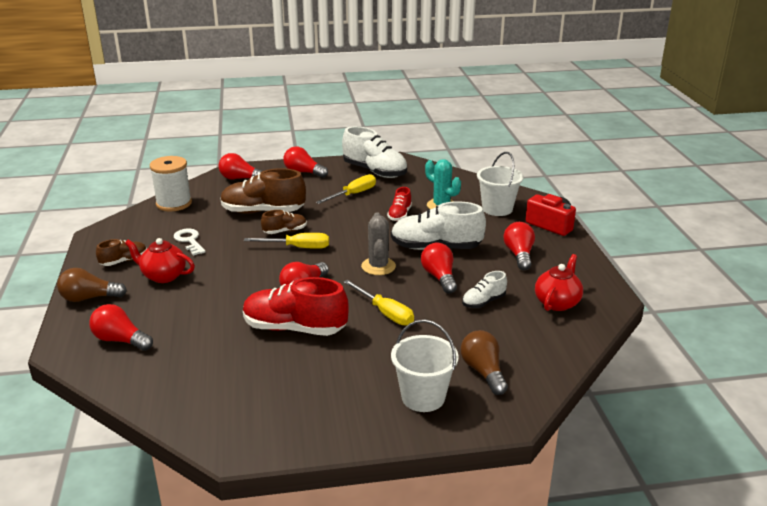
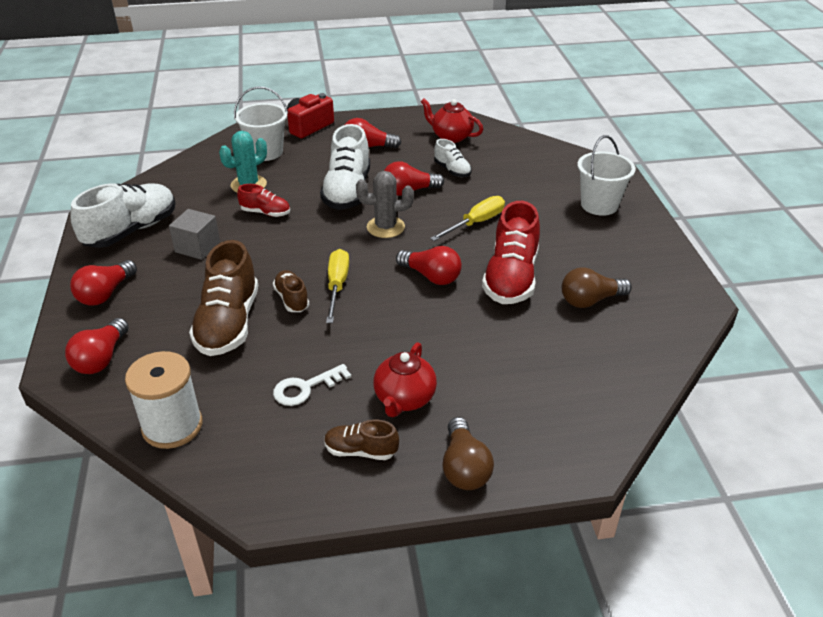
camera: 90 degrees left, 10 degrees up
(120, 340) = (556, 412): red light bulb -> none
(124, 261) = (360, 451): brown shoe -> brown shoe turned 45 degrees counterclockwise
(353, 194) = (197, 247): yellow screwdriver -> grey cube
(483, 372) = (558, 176): brown light bulb -> brown light bulb (590, 300)

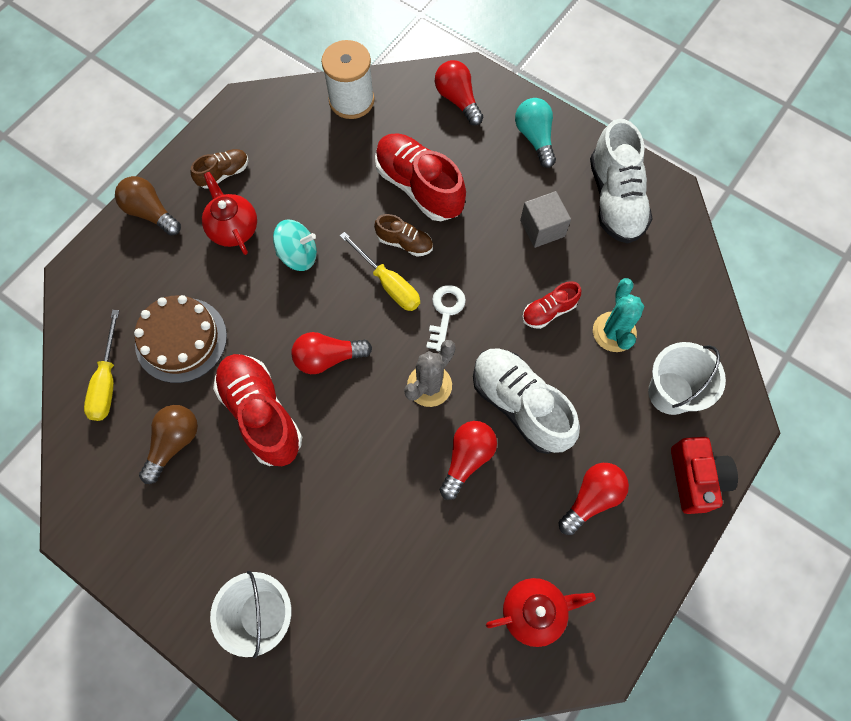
camera: 135 degrees right, 30 degrees up
(106, 294) = (535, 138): red light bulb -> turquoise light bulb
(228, 323) = (419, 187): brown shoe -> red shoe
(305, 388) = (305, 185): white key -> white key (445, 312)
(376, 344) = (298, 255): none -> turquoise spinning top
(452, 170) = (464, 538): white shoe -> none
(476, 223) = (357, 466): yellow screwdriver -> yellow screwdriver (107, 381)
(529, 353) = (181, 339): none -> brown cake

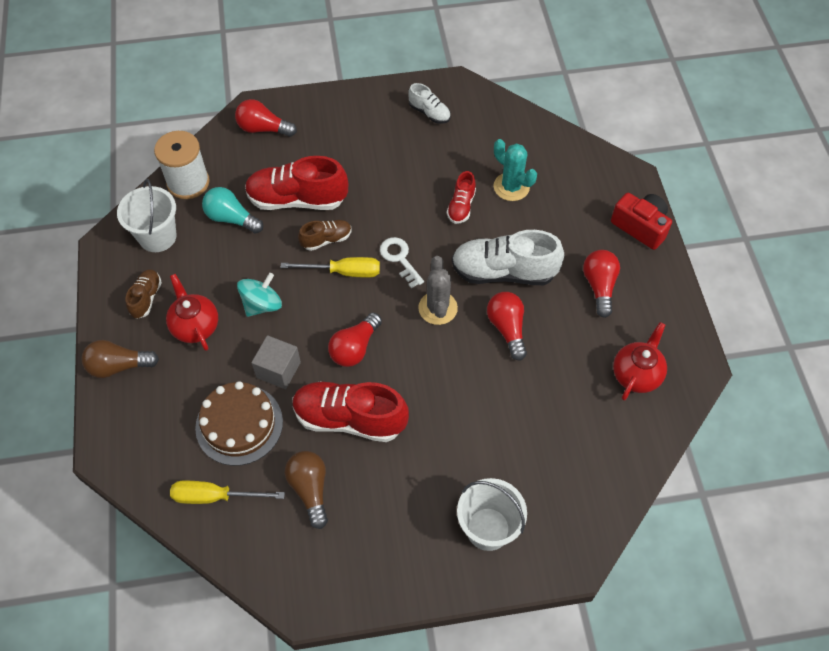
camera: 45 degrees left, 10 degrees down
(107, 381) = (215, 496): yellow screwdriver -> yellow screwdriver turned 135 degrees clockwise
(233, 228) = (195, 326): red teapot -> red teapot turned 45 degrees clockwise
(535, 138) = (340, 115): turquoise light bulb -> turquoise light bulb (231, 218)
(542, 228) = (404, 163): grey cube -> grey cube (278, 370)
(615, 199) = (429, 113): white shoe -> white shoe, size x0.52
(670, 393) = (578, 193): white bucket -> white bucket (157, 237)

